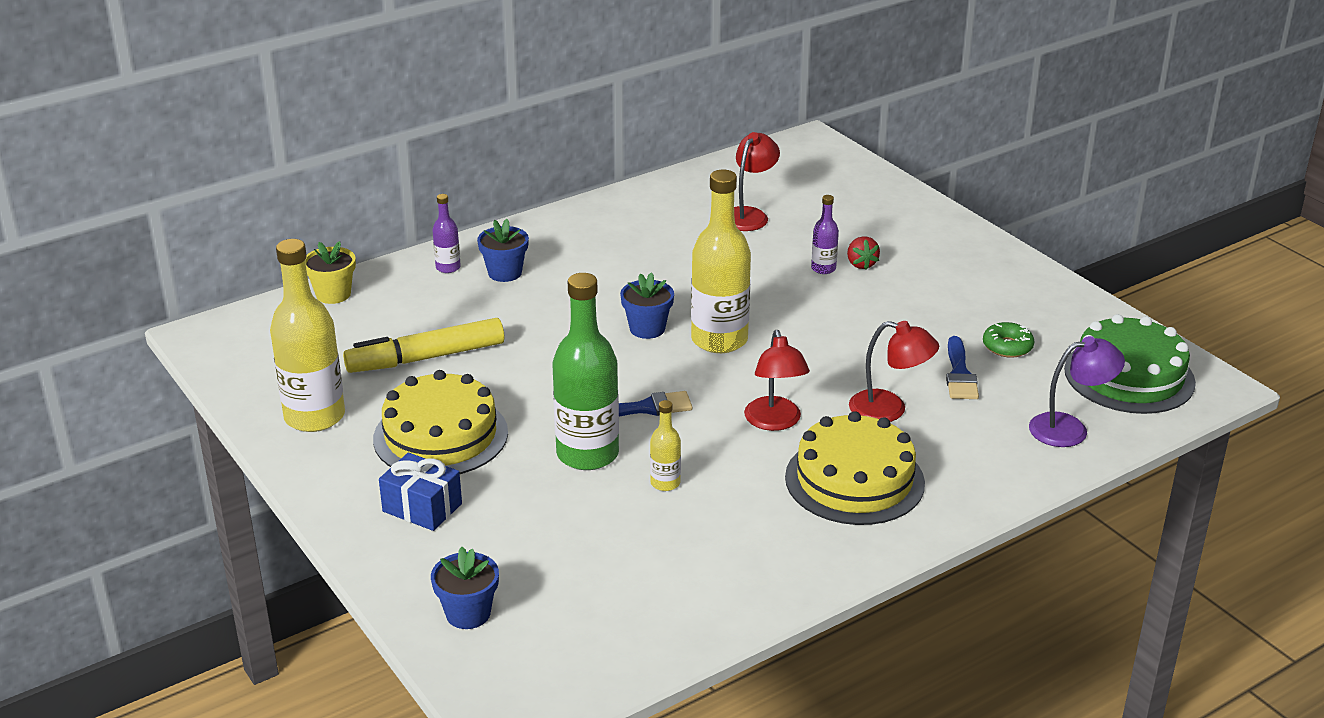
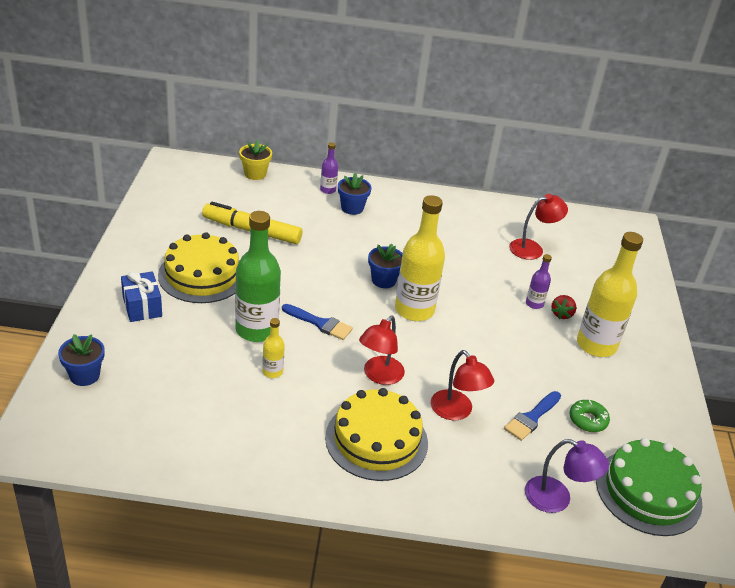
camera: 35 degrees right, 5 degrees up
(314, 417) = (161, 230): yellow bottle -> yellow bottle (596, 345)

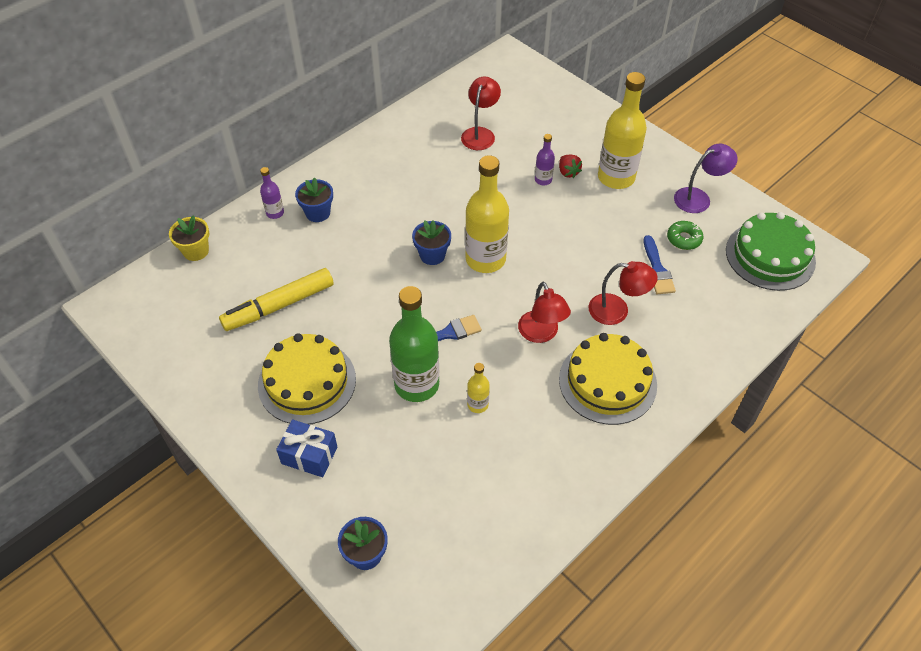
camera: 45 degrees left, 15 degrees up
(557, 499) = (741, 311): purple lamp -> purple lamp (698, 198)

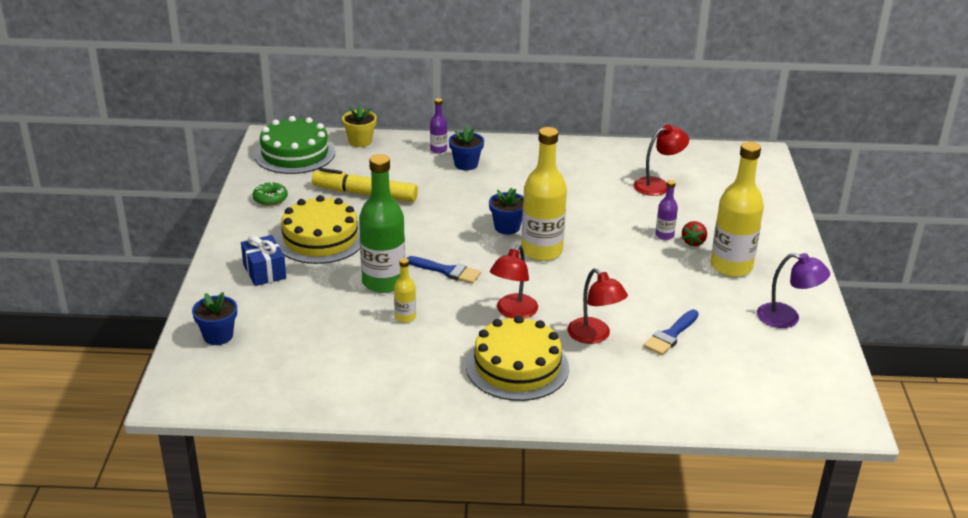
camera: 45 degrees right, 20 degrees down
(684, 239) = (727, 332): green donut -> green donut (270, 199)
(770, 256) = (792, 388): green cake -> green cake (295, 153)

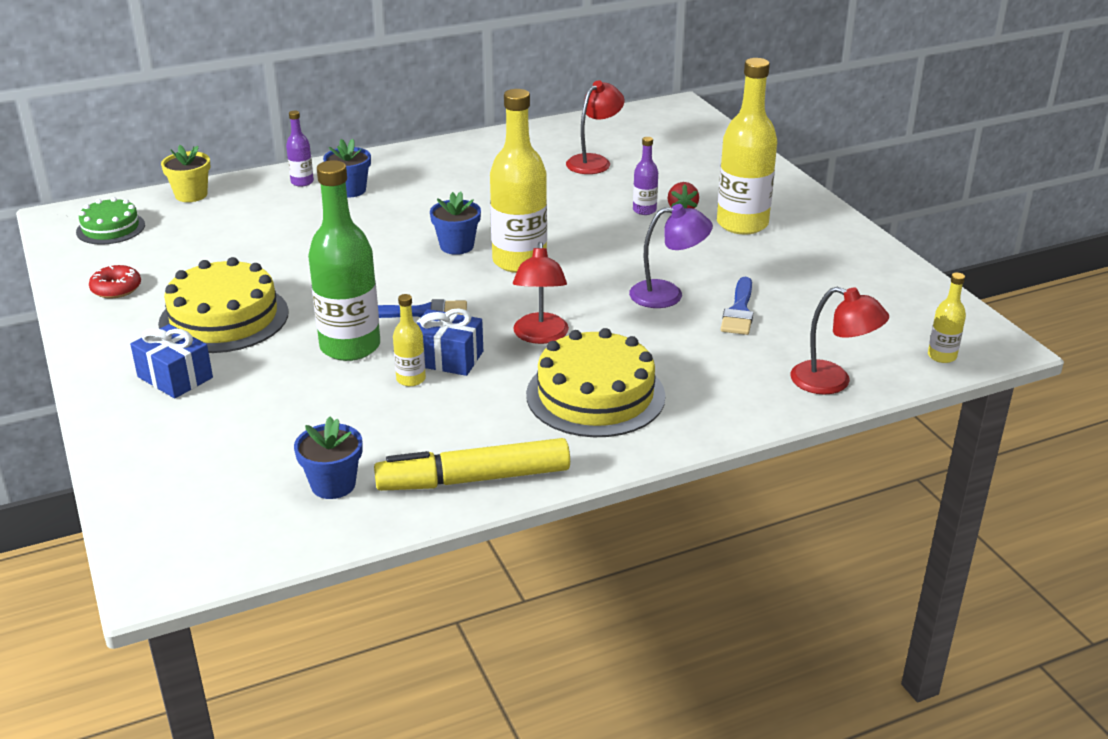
camera: 25 degrees left, 0 degrees up
(218, 336) = (168, 475): blue flower pot -> blue flower pot (333, 484)
(270, 199) = (116, 288): green donut -> red donut
(295, 153) = (110, 228): green cake -> green cake, size x0.59
(365, 194) = (245, 252): yellow marker -> yellow marker (474, 479)
(439, 309) = (447, 358): none -> blue gift
(594, 336) = (656, 336): red lamp -> red lamp (832, 382)
(787, 318) = (843, 260): purple lamp -> purple lamp (667, 294)
(798, 417) = (942, 356): none -> yellow bottle

